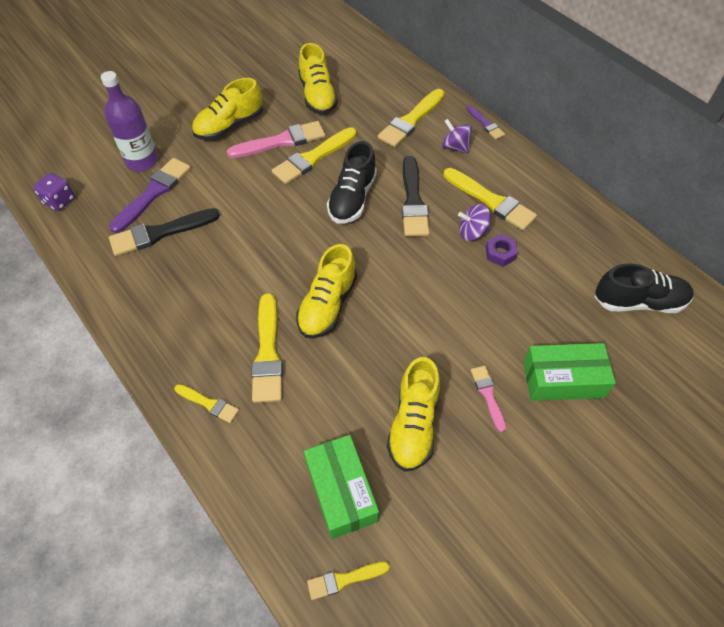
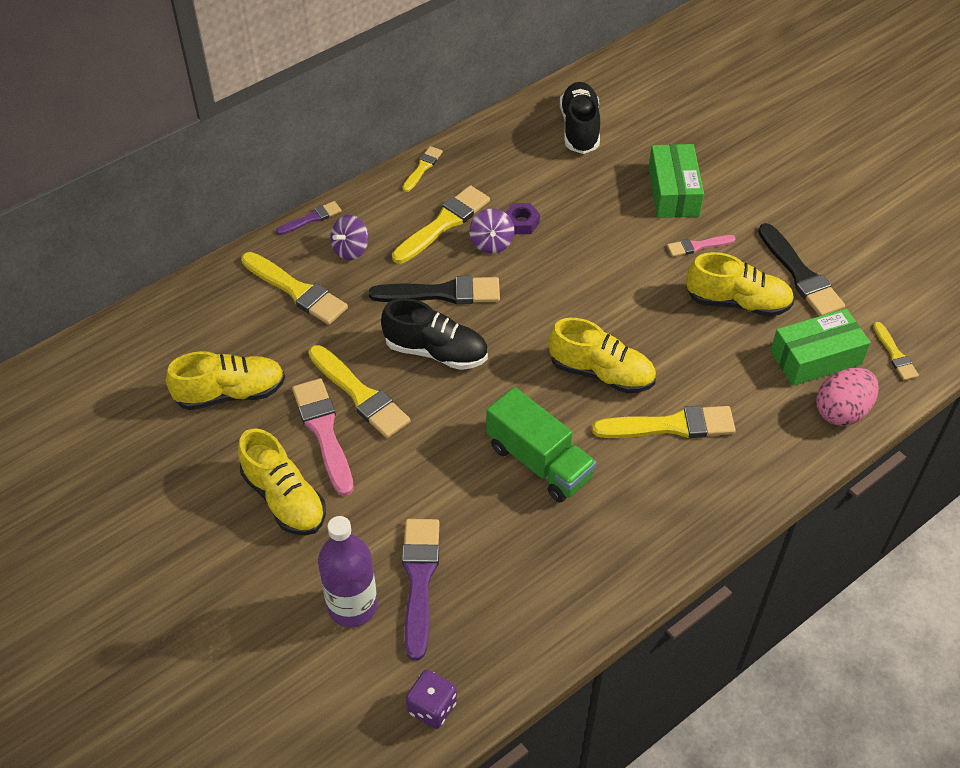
camera: 90 degrees left, 5 degrees down
(153, 193) = (419, 580): purple brush -> purple brush turned 60 degrees clockwise
(160, 233) = (495, 560): black brush -> black brush (800, 275)
(209, 404) = (741, 475): yellow brush -> yellow brush (422, 168)
(241, 260) = (539, 462): none -> green truck
(272, 506) = (842, 411): none -> pink egg

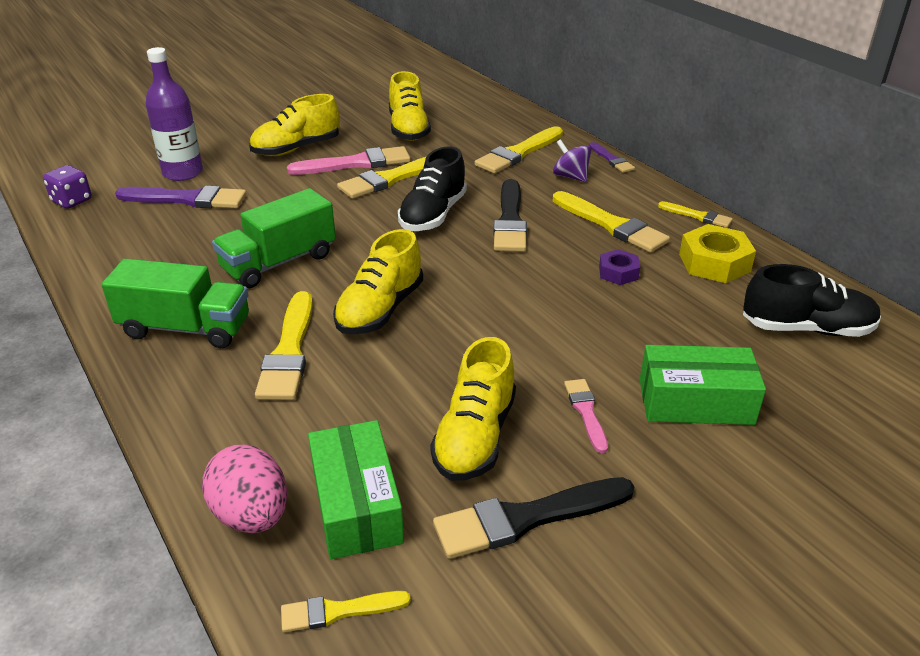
camera: 95 degrees right, 15 degrees down
(491, 243) = (583, 252): purple spinning top -> none
(498, 165) = (714, 263): none -> yellow nut
(655, 509) = (186, 328): none -> green truck

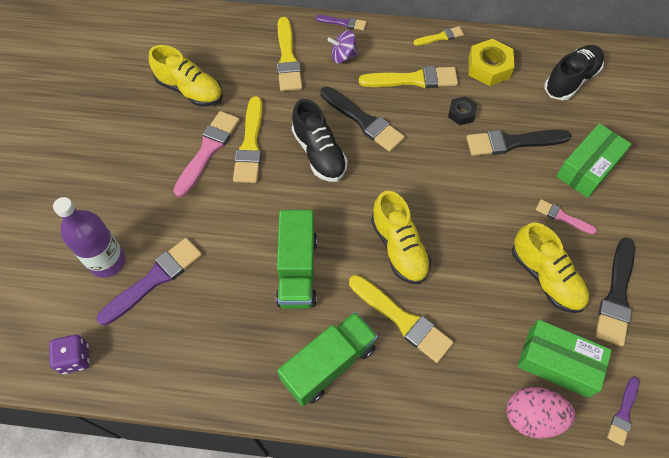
camera: 50 degrees left, 25 degrees up
(296, 149) = (147, 170): yellow shoe -> none
(338, 611) = (623, 413): yellow brush -> purple brush
(618, 272) = (461, 113): purple nut -> black nut
(636, 324) = (512, 142): none -> black brush

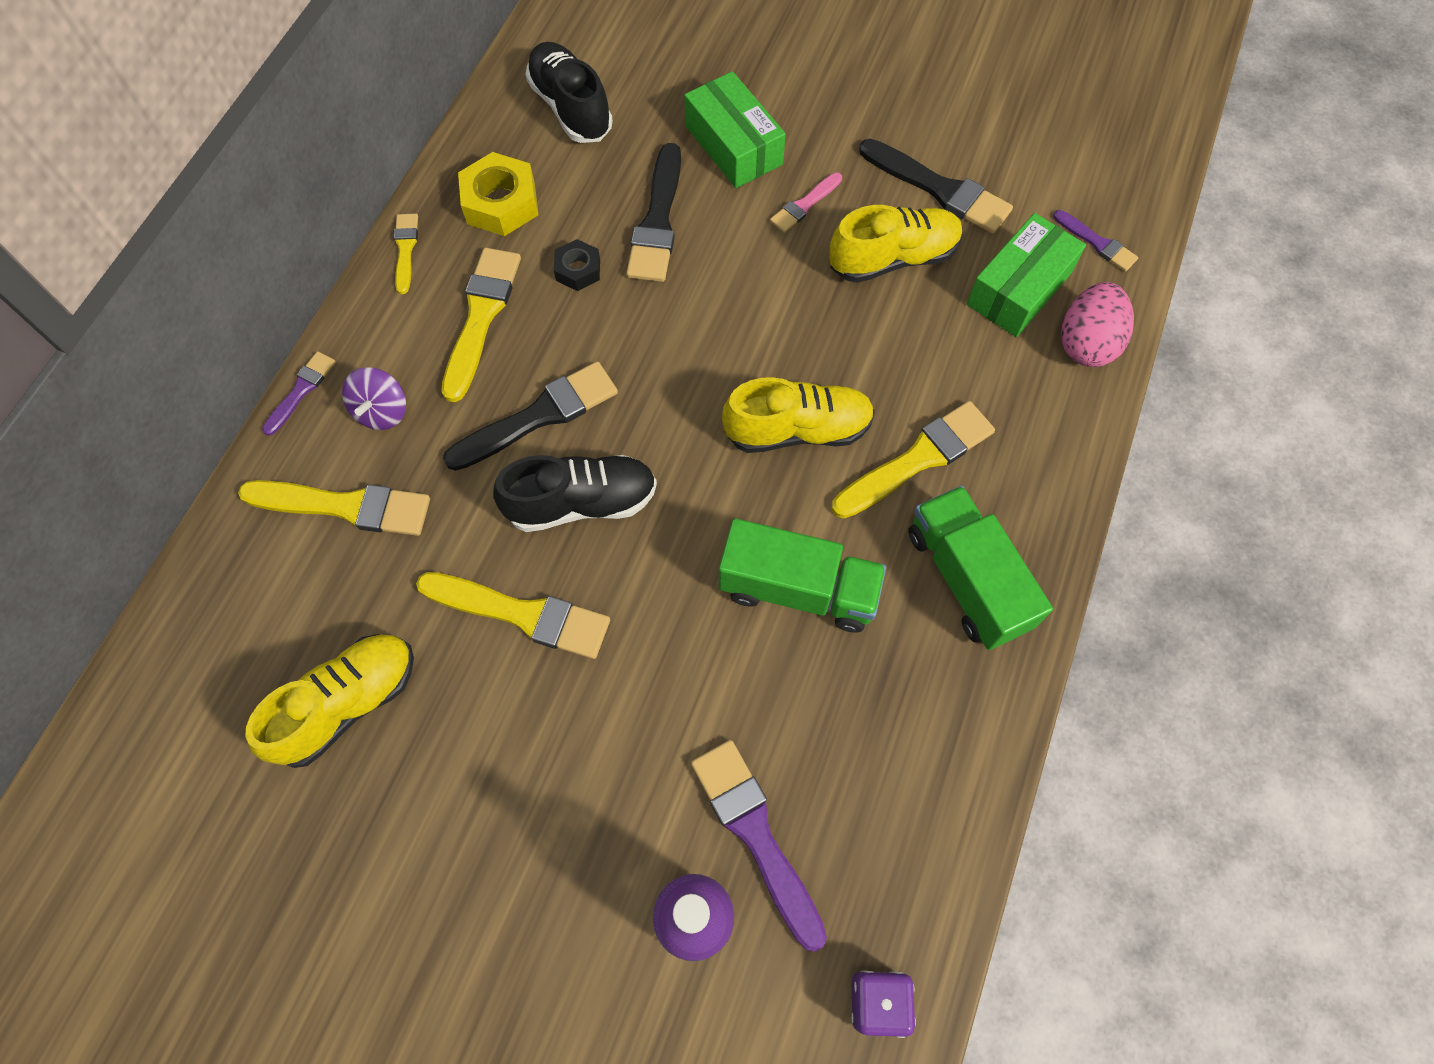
camera: 75 degrees left, 5 degrees up
(208, 150) = (507, 693): pink brush -> none

